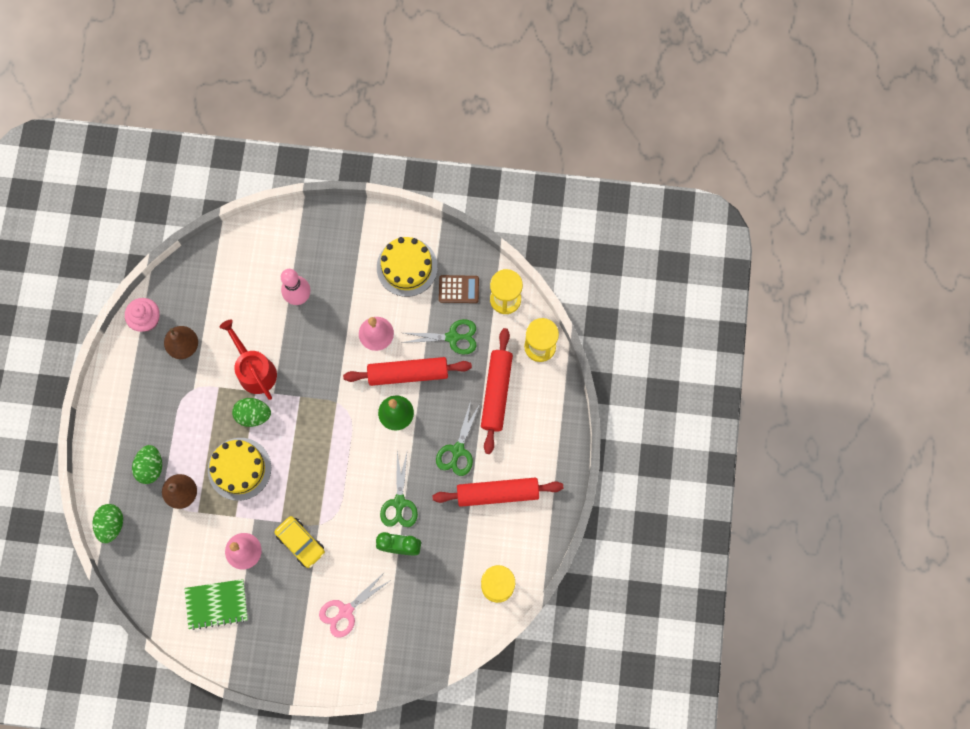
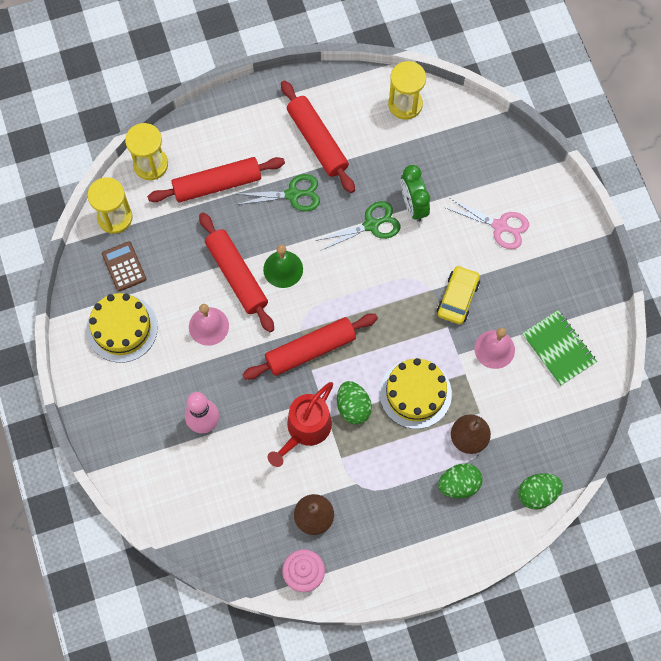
camera: 115 degrees left, 5 degrees down
(316, 403) = (310, 350): none -> red rolling pin
(452, 337) = (178, 250): green scissors -> none

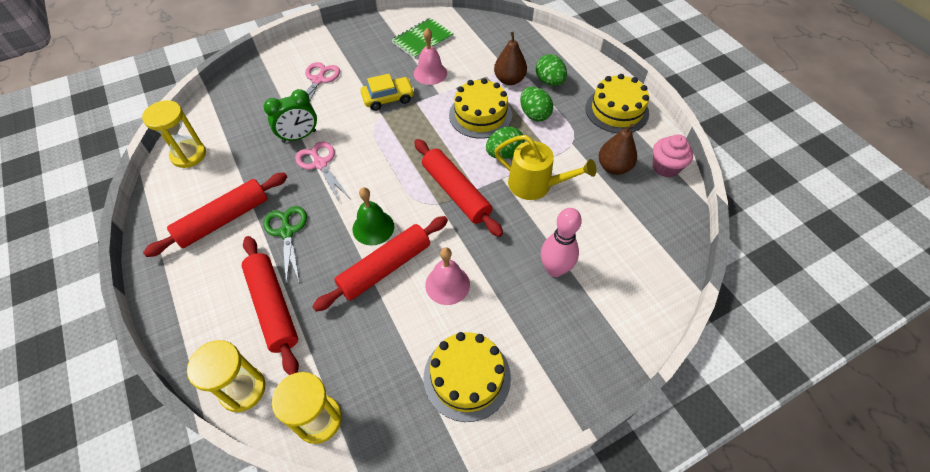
camera: 100 degrees left, 15 degrees down
(124, 266) = (386, 392): brown calculator -> none
(305, 429) = (535, 185): red watering can -> yellow watering can
(371, 225) = (320, 164): green scissors -> pink scissors
(398, 549) = (617, 110): none -> yellow cake
(458, 298) = (388, 98): yellow car -> yellow car turned 150 degrees clockwise
(537, 494) = (541, 41): green egg -> green egg (534, 114)

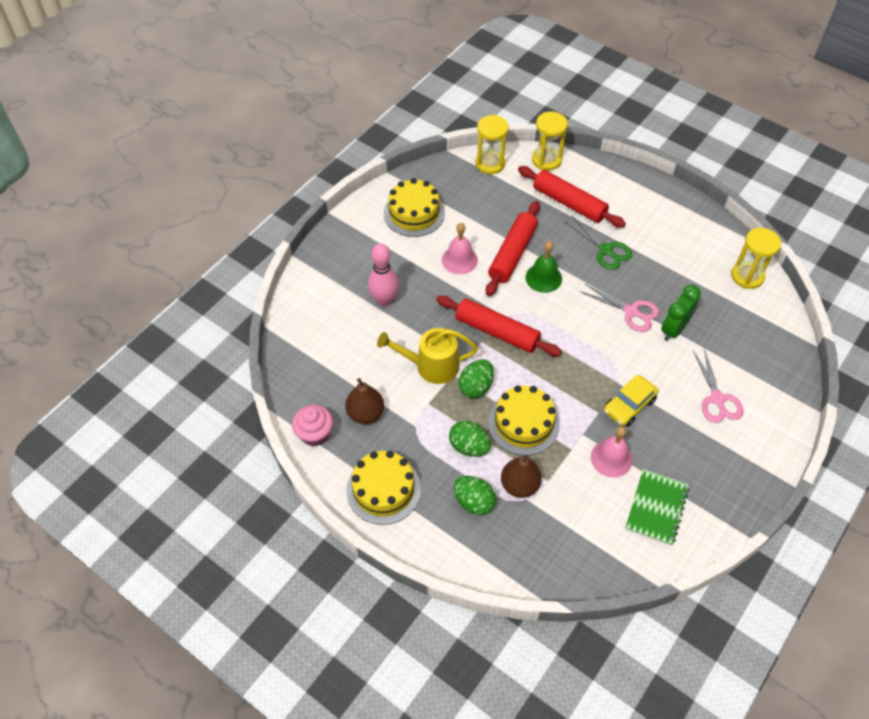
camera: 155 degrees right, 0 degrees up
(224, 220) = (661, 240): red rolling pin -> none

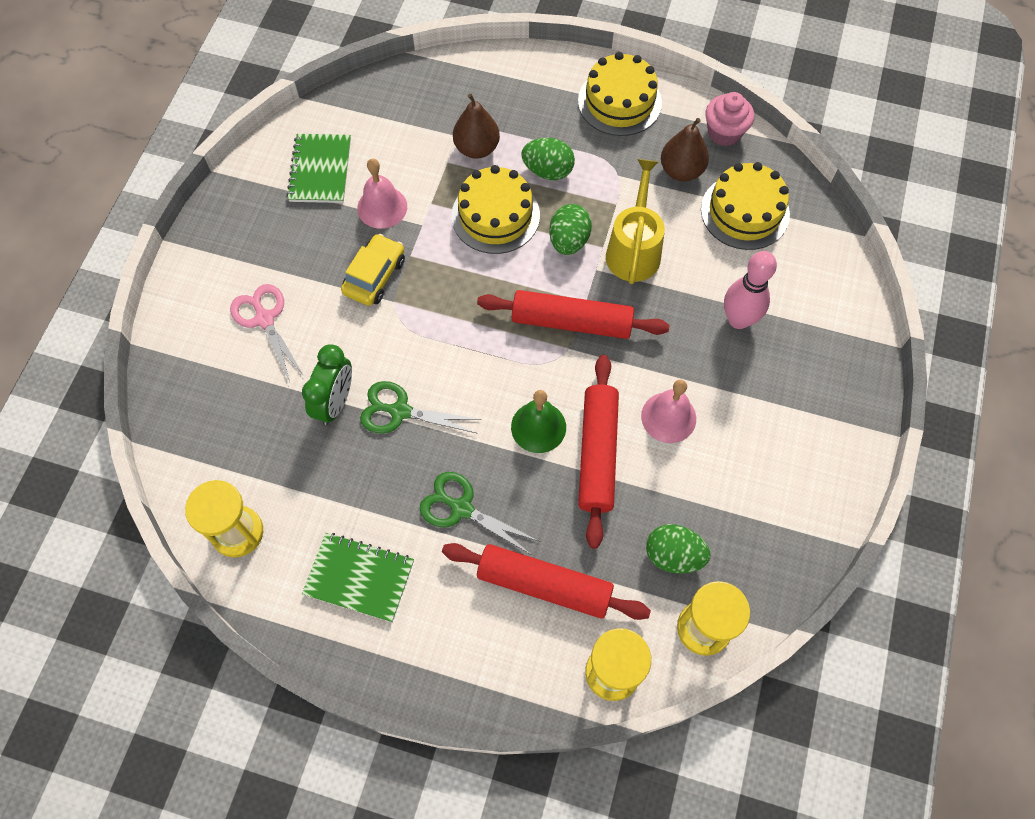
camera: 160 degrees right, 10 degrees up
(414, 213) = (774, 479): yellow cake -> yellow cake (745, 212)
(431, 366) = (634, 250): yellow watering can -> yellow watering can turned 60 degrees counterclockwise
(474, 502) = (519, 118): green egg -> green egg (673, 555)
(631, 312) = (400, 411): pink scissors -> green scissors
(675, 234) = (359, 577): none -> green notebook

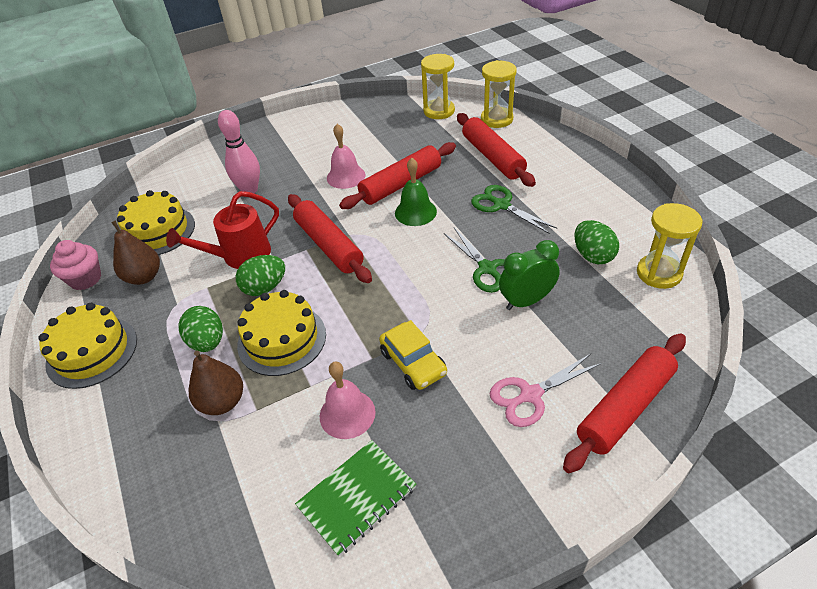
camera: 130 degrees left, 20 degrees down
(188, 362) = (625, 407): none -> red rolling pin
(264, 319) = (530, 395): pink scissors -> pink scissors turned 45 degrees clockwise
(359, 577) = (593, 211): green notebook -> none
(375, 276) = (413, 363): yellow car -> yellow car turned 105 degrees counterclockwise
(461, 508) = (501, 205): green scissors -> green scissors turned 150 degrees clockwise
(634, 250) = (240, 255): yellow watering can -> red watering can
(673, 555) = (418, 135): green egg -> green egg (592, 255)

